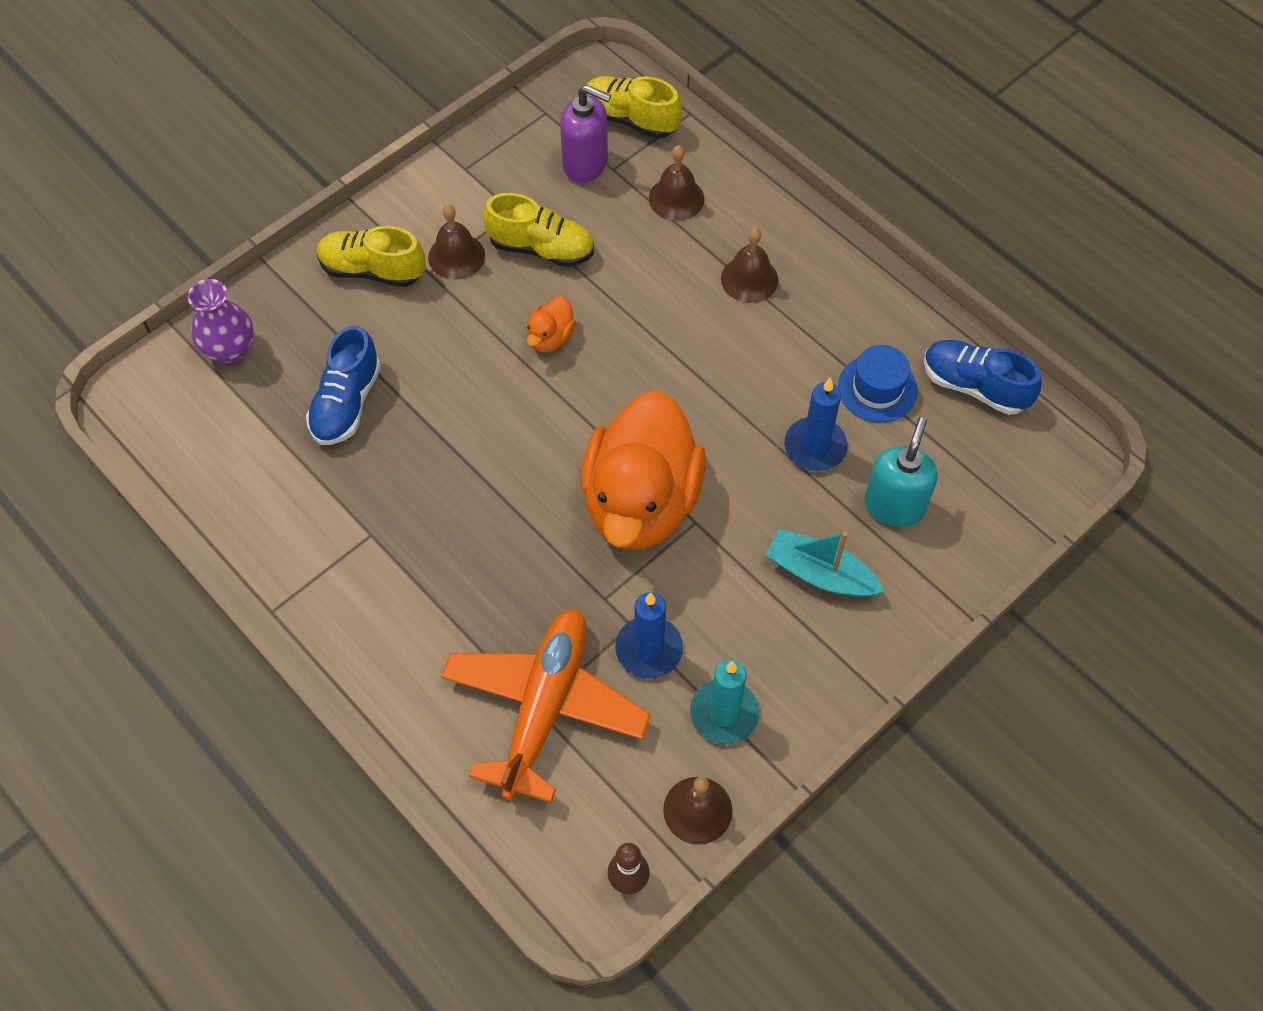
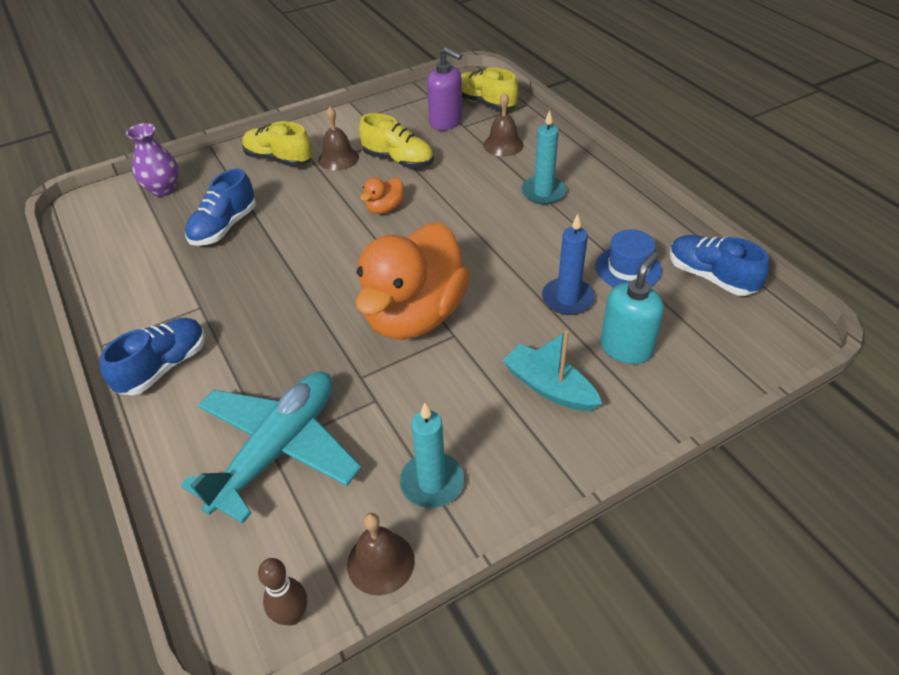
camera: 15 degrees right, 15 degrees down
(365, 627) = (164, 367): none -> blue shoe
(545, 707) = (278, 449): orange plane -> turquoise plane
(649, 649) = (383, 420): blue candle -> none
(749, 279) = (543, 192): brown bell -> turquoise candle

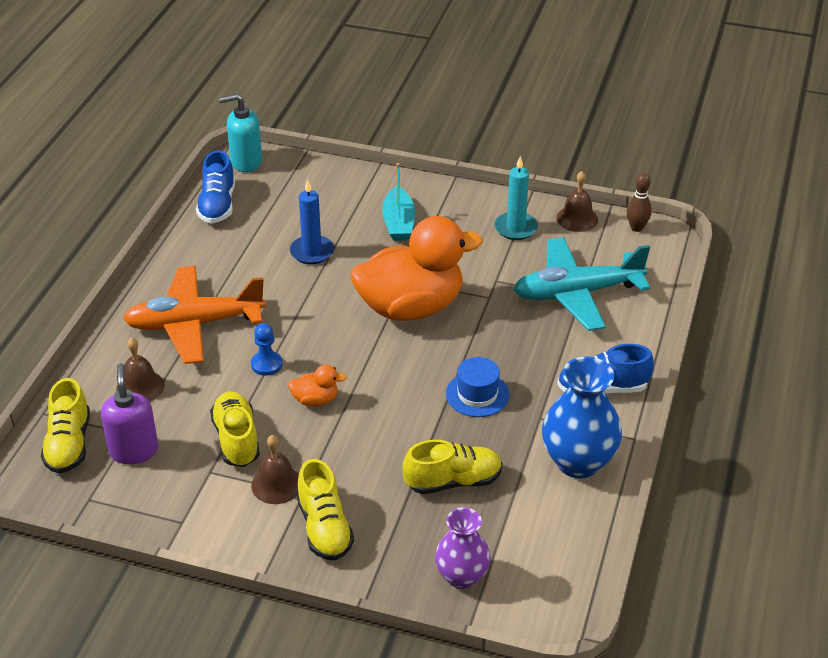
camera: 135 degrees left, 5 degrees down
(138, 297) = (578, 462): none -> blue vase
(224, 227) = (453, 481): blue shoe -> yellow shoe
(452, 204) = (266, 364): none -> blue pawn
(543, 192) = (194, 324): turquoise candle -> orange plane
(626, 348) = (329, 210): turquoise soap dispenser -> turquoise soap dispenser (246, 162)
(628, 268) = (248, 241): blue hat -> blue hat (477, 394)

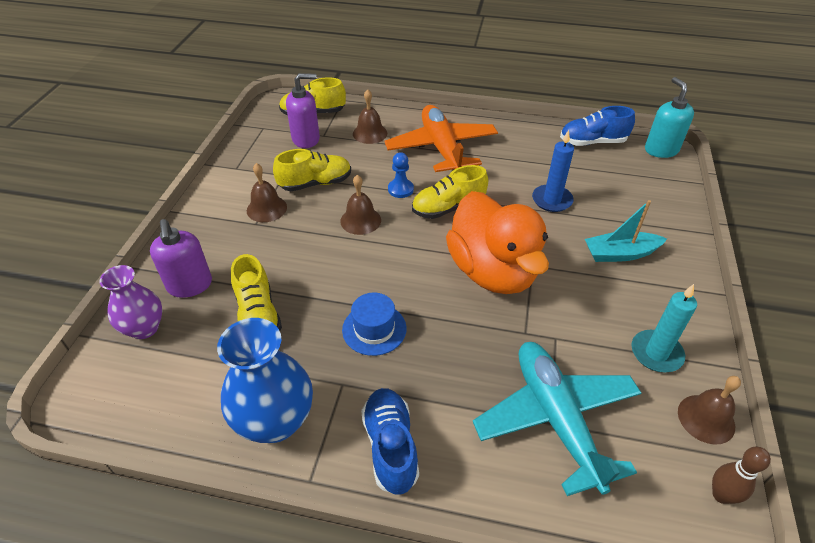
camera: 85 degrees right, 5 degrees up
(315, 400) = (360, 220): orange duck -> brown bell
(324, 528) = (216, 238): yellow shoe -> yellow shoe (448, 208)
(401, 544) = (190, 285): none -> purple soap dispenser

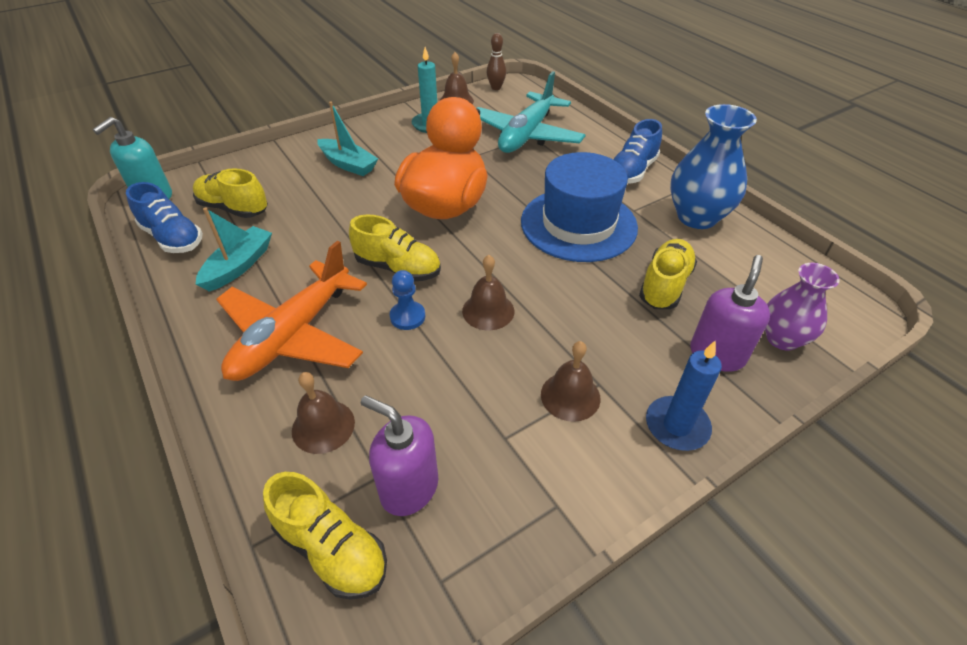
camera: 135 degrees left, 0 degrees up
(315, 183) = (481, 392): yellow shoe -> yellow shoe (233, 208)
(374, 329) = (578, 224): blue hat -> blue hat, size x1.94
(530, 154) = (239, 266): none -> turquoise boat
(552, 200) = (312, 219): blue candle -> blue candle (677, 426)

